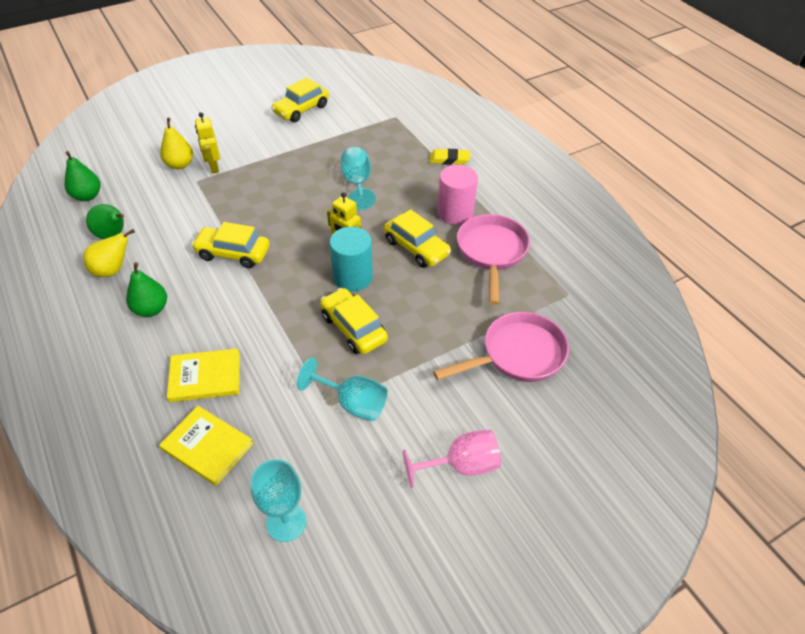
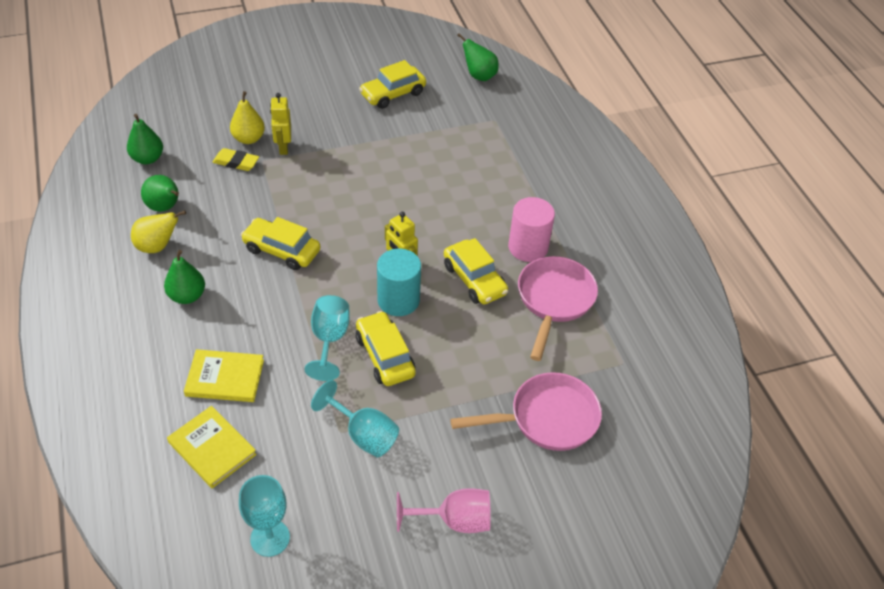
camera: 10 degrees right, 0 degrees up
(357, 184) = (431, 194): turquoise goblet -> turquoise goblet (329, 340)
(372, 85) = (479, 76): none -> green pear
(449, 159) = (540, 182): yellow eraser -> yellow eraser (236, 162)

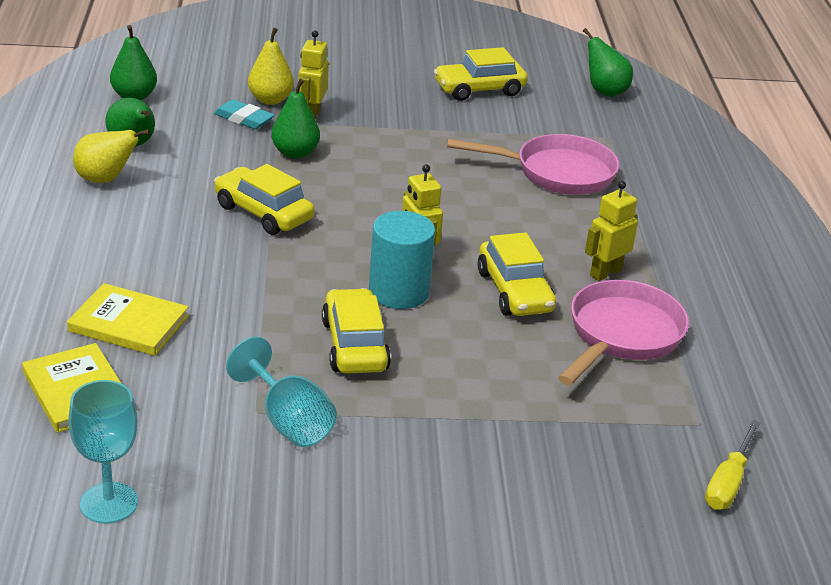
camera: 15 degrees right, 15 degrees down
(187, 296) = (119, 234): green pear -> green pear (295, 153)
(236, 162) = (244, 119): yellow eraser -> turquoise eraser
(329, 340) = (286, 313): turquoise goblet -> none
(454, 520) = (377, 544): pink goblet -> none
(528, 247) = (605, 273): pink cylinder -> yellow robot
(547, 418) = (560, 461): pink pan -> pink pan (557, 172)
(653, 407) = (728, 482): none -> yellow screwdriver

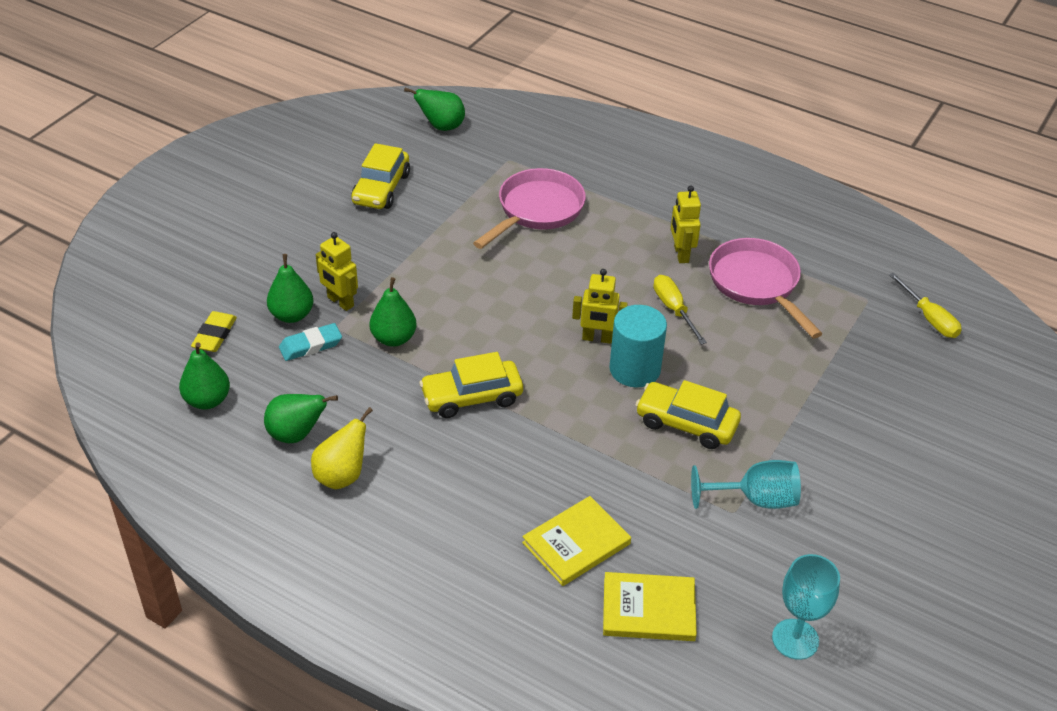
camera: 55 degrees left, 10 degrees up
(210, 76) = (215, 335): none -> yellow eraser
(270, 100) = (292, 315): yellow pear -> green pear
(514, 291) = (674, 309): yellow car -> yellow screwdriver

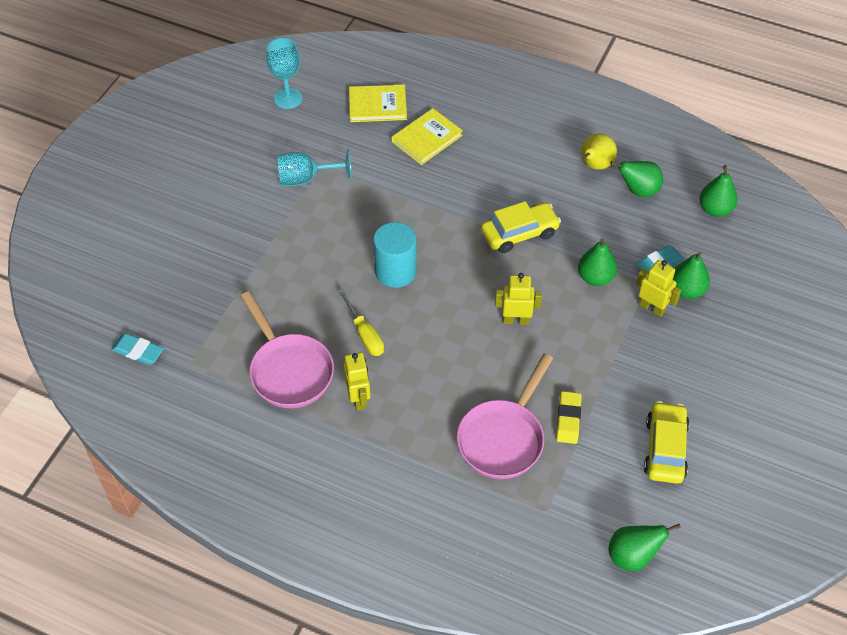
camera: 175 degrees right, 10 degrees up
(215, 335) = (739, 264): yellow eraser -> yellow eraser (568, 419)
(597, 338) = (428, 297): yellow robot -> yellow robot (516, 320)
(686, 423) = (354, 229): yellow car -> none
(929, 318) = (138, 351): yellow screwdriver -> turquoise eraser

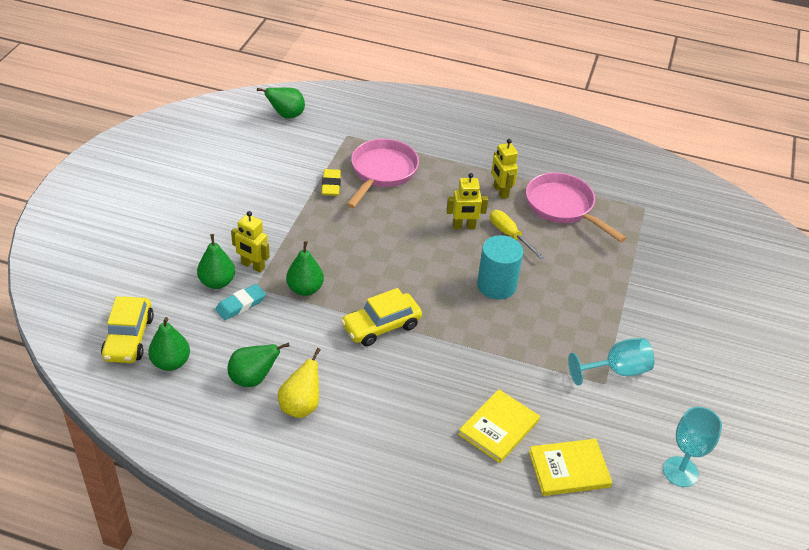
camera: 170 degrees right, 10 degrees down
(138, 351) = (691, 215): turquoise eraser -> none
(516, 320) = (378, 251): yellow robot -> yellow robot (464, 226)
(665, 449) = (255, 170): yellow car -> yellow car (129, 338)

